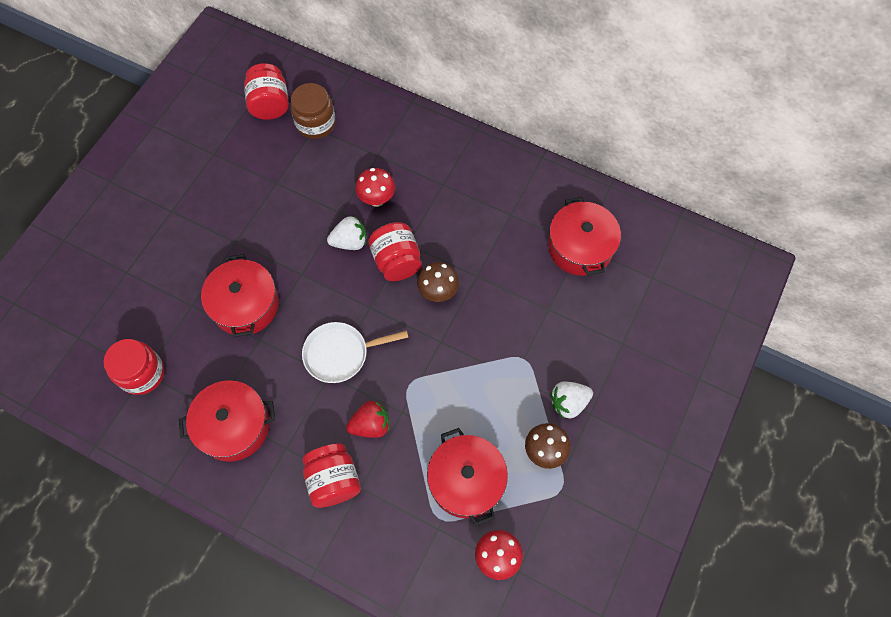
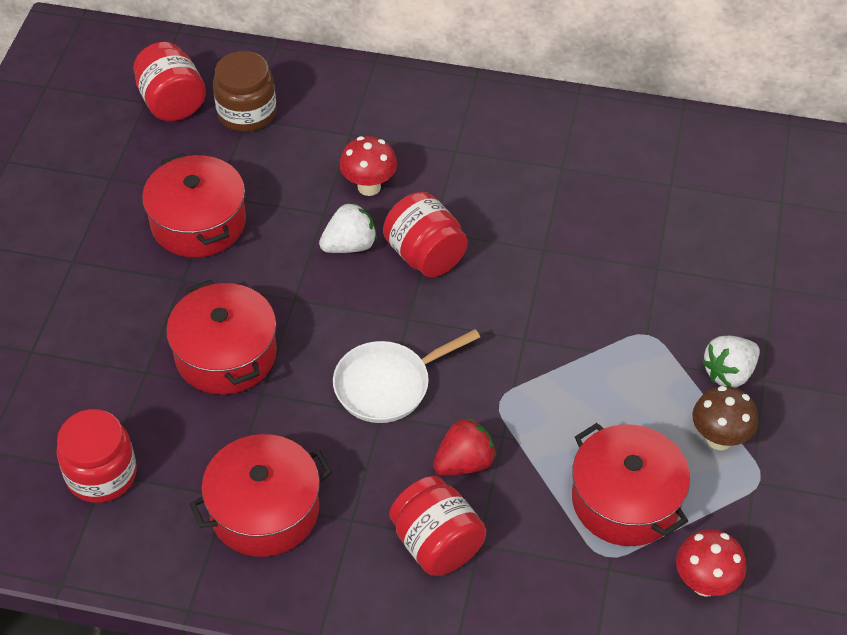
camera: 15 degrees left, 15 degrees down
(438, 292) = (498, 280): brown mushroom -> none
(580, 247) = (671, 186): red pot -> red pot (198, 222)

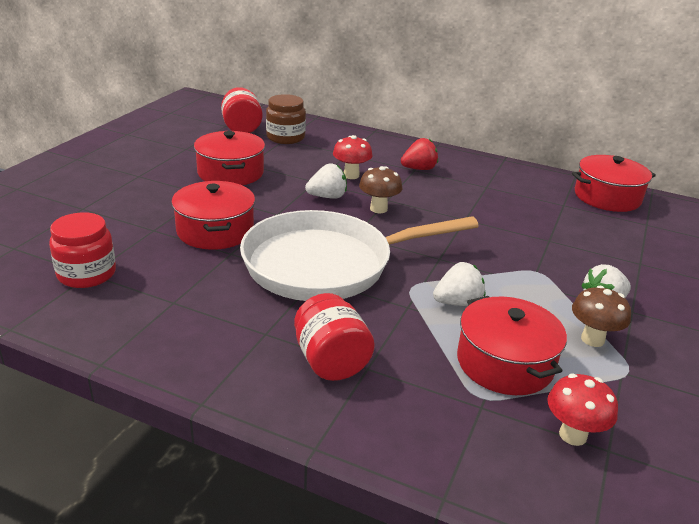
camera: 10 degrees right, 20 degrees down
(264, 510) = (198, 315): red pot -> red pot (607, 197)
(388, 385) = (327, 264): white pan -> white pan, size x1.96
(425, 255) = (378, 209): red jar -> brown mushroom
(464, 463) = (371, 316): red strawberry -> red strawberry (419, 169)
(559, 415) = (457, 302): none -> white strawberry

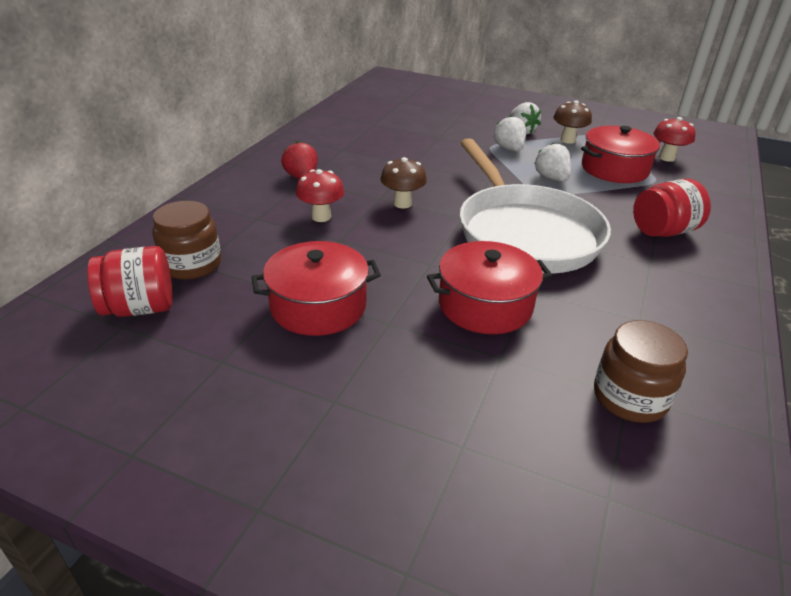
camera: 90 degrees left, 5 degrees up
(87, 274) = (630, 397): red jar -> brown jar
(327, 197) = (380, 232): white strawberry -> white strawberry (509, 149)
(607, 197) = (357, 107): red pot -> none

